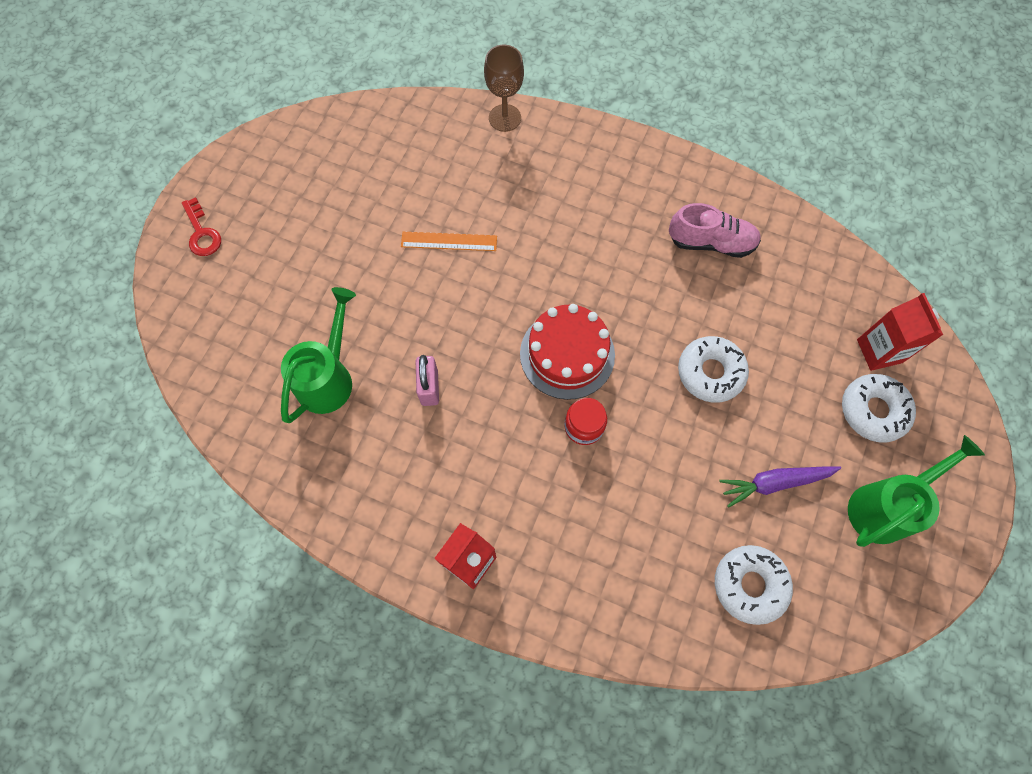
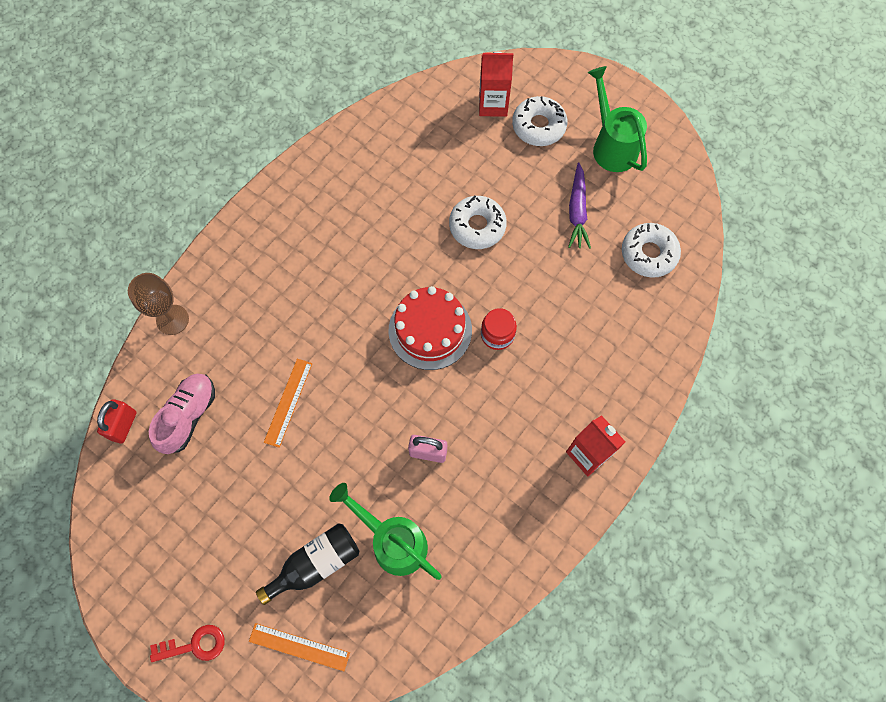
camera: 75 degrees left, 0 degrees up
(212, 320) = (299, 647): none -> orange ruler
(293, 312) = (316, 564): none -> black bottle
(390, 113) = (123, 425): none -> red padlock
(711, 242) = (362, 188): pink shoe -> pink shoe (188, 416)

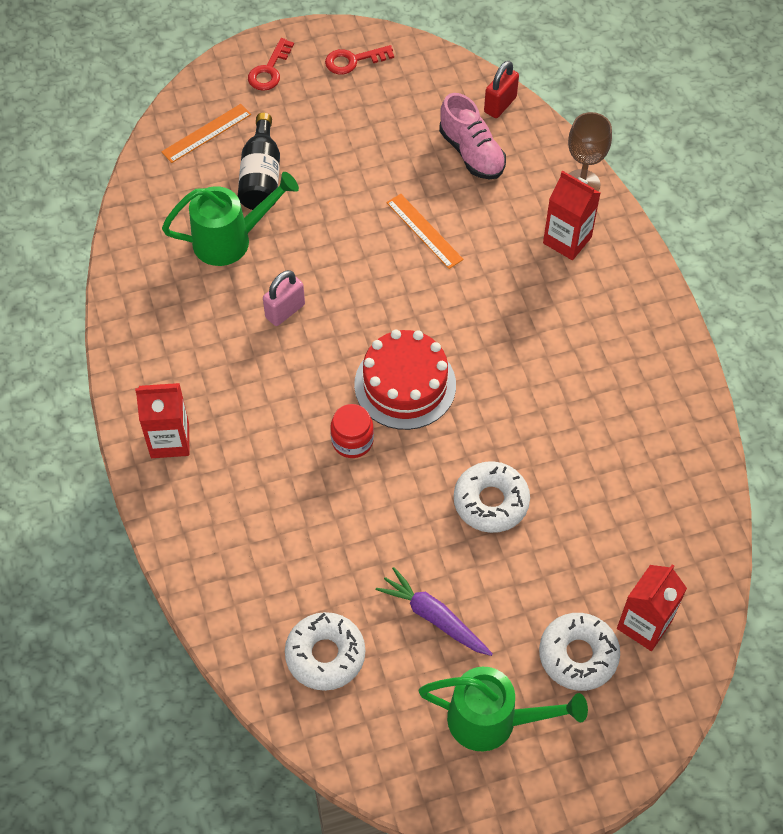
camera: 125 degrees right, 10 degrees down
(123, 425) = (500, 105): red padlock -> red padlock turned 75 degrees clockwise
(141, 578) = (353, 61): none -> red key
(233, 300) = (567, 240): none -> red carton

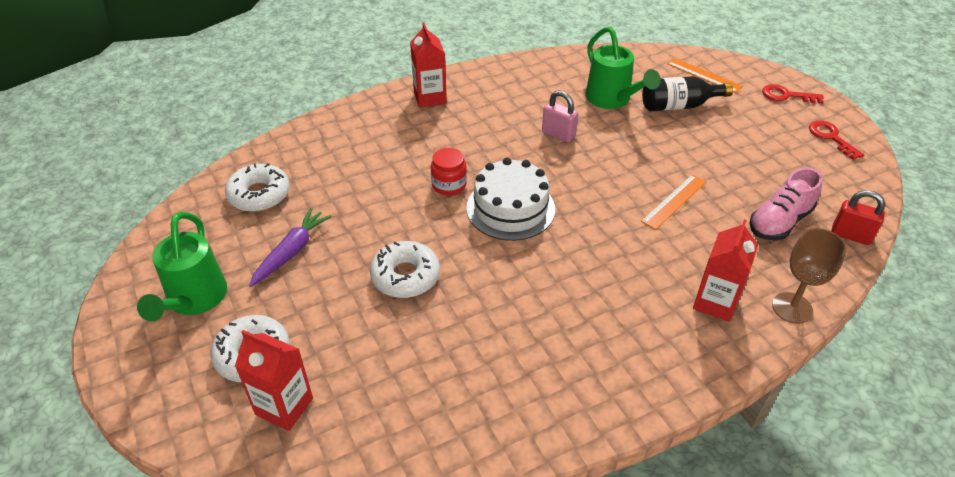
camera: 80 degrees right, 15 degrees down
(405, 385) = (510, 208): red cake -> white cake

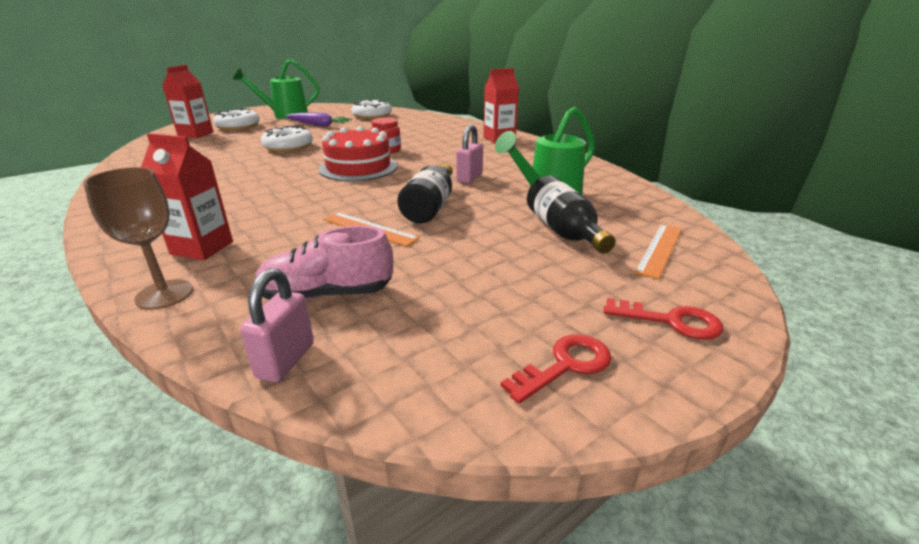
camera: 80 degrees right, 15 degrees down
(510, 208) = (358, 167): white cake -> red cake
(628, 164) = (430, 207): none -> black bottle
(779, 222) = (327, 294): pink shoe -> pink shoe turned 45 degrees counterclockwise
(786, 95) = (671, 321): red key -> red key turned 105 degrees clockwise
(850, 235) = (286, 360): red padlock -> pink padlock

